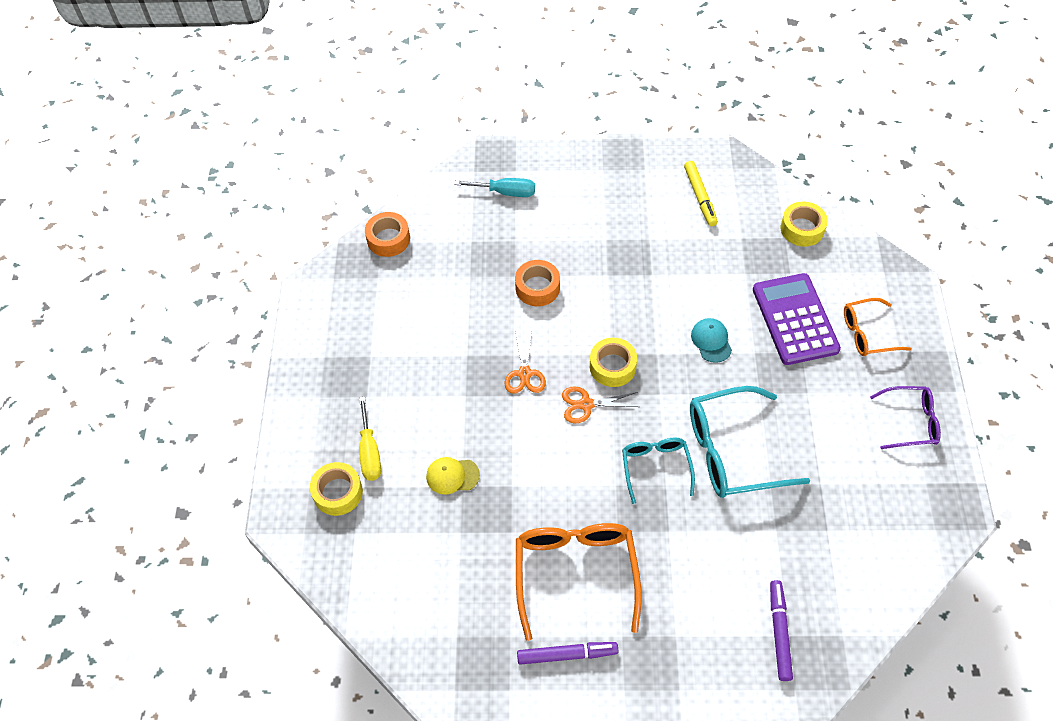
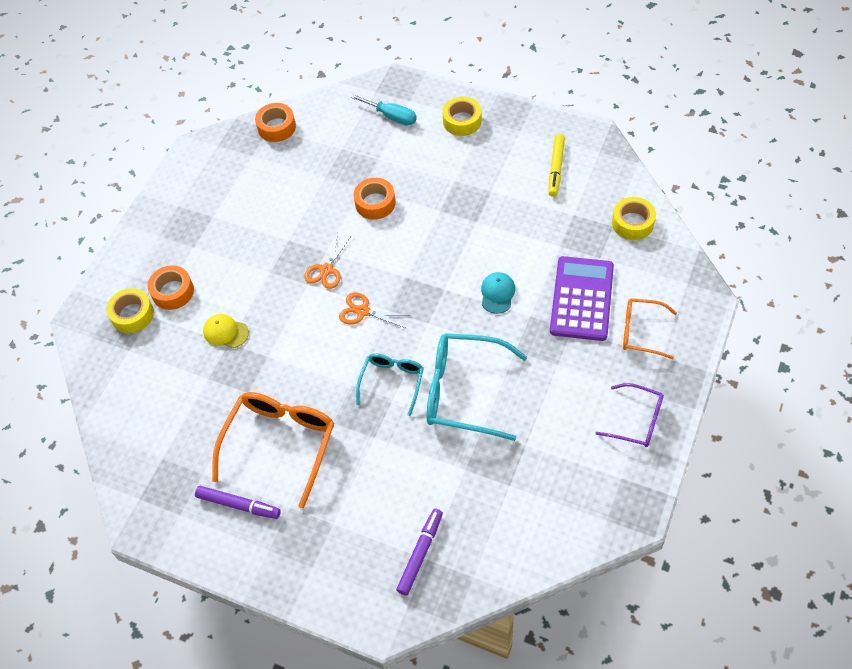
camera: 25 degrees right, 0 degrees up
(370, 452) = (173, 292): yellow screwdriver -> orange tape
(612, 366) = (401, 287): yellow tape -> yellow tape (462, 121)

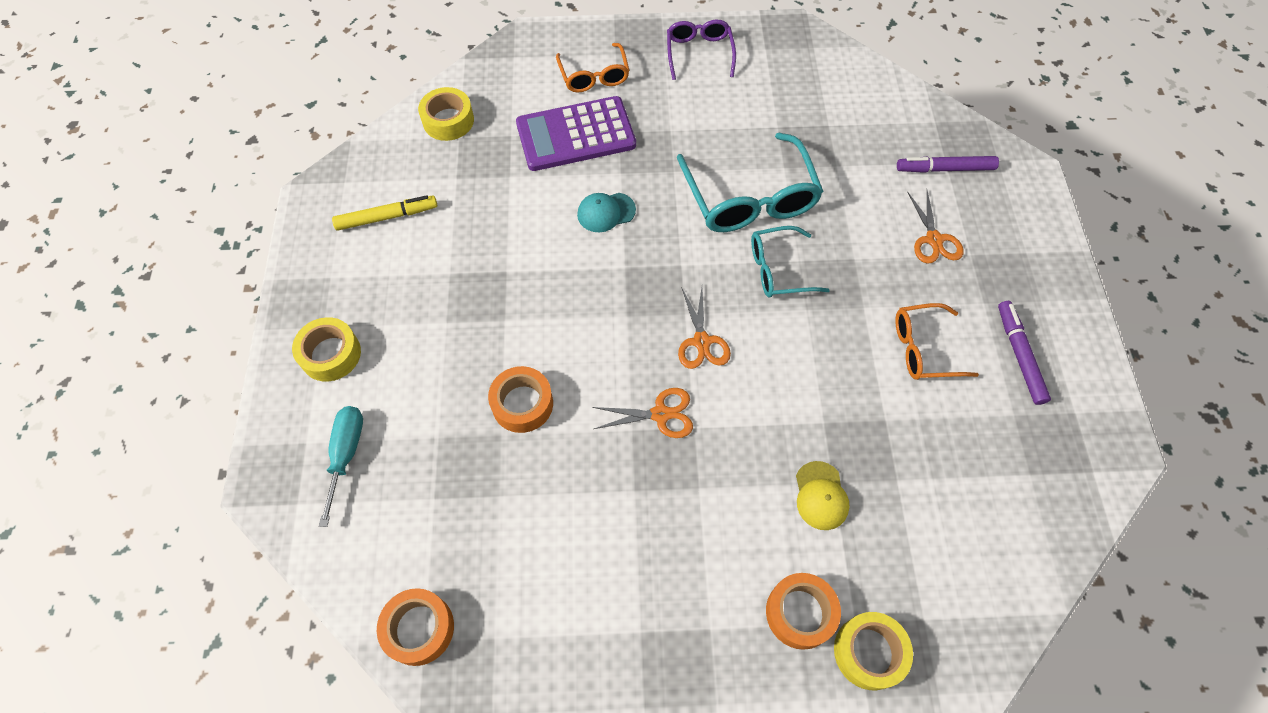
camera: 120 degrees left, 5 degrees up
(280, 444) = (923, 348): orange glasses -> orange glasses, size x0.59
(360, 503) = (934, 239): none -> orange scissors

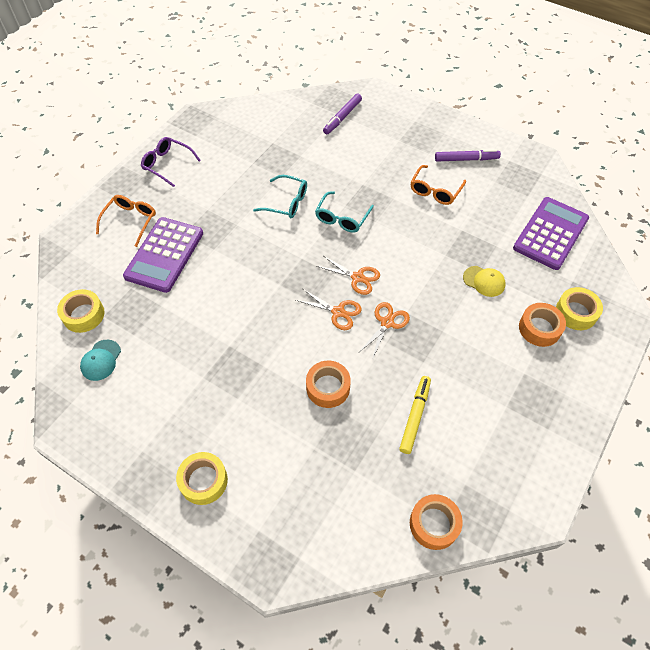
camera: 55 degrees left, 5 degrees down
(346, 454) = (286, 508): turquoise screwdriver -> none
(387, 217) = (126, 391): yellow marker -> yellow marker (415, 416)
(594, 76) = (130, 221): orange glasses -> orange glasses turned 90 degrees counterclockwise
(606, 212) = (234, 272): turquoise cap -> turquoise cap (101, 360)
(749, 198) = (286, 202): turquoise glasses -> turquoise glasses, size x0.59
(934, 239) = (378, 148): orange scissors -> orange scissors (338, 312)
(986, 543) = (550, 233): none -> purple calculator
(1019, 355) = (466, 159): purple marker -> purple marker turned 150 degrees clockwise

